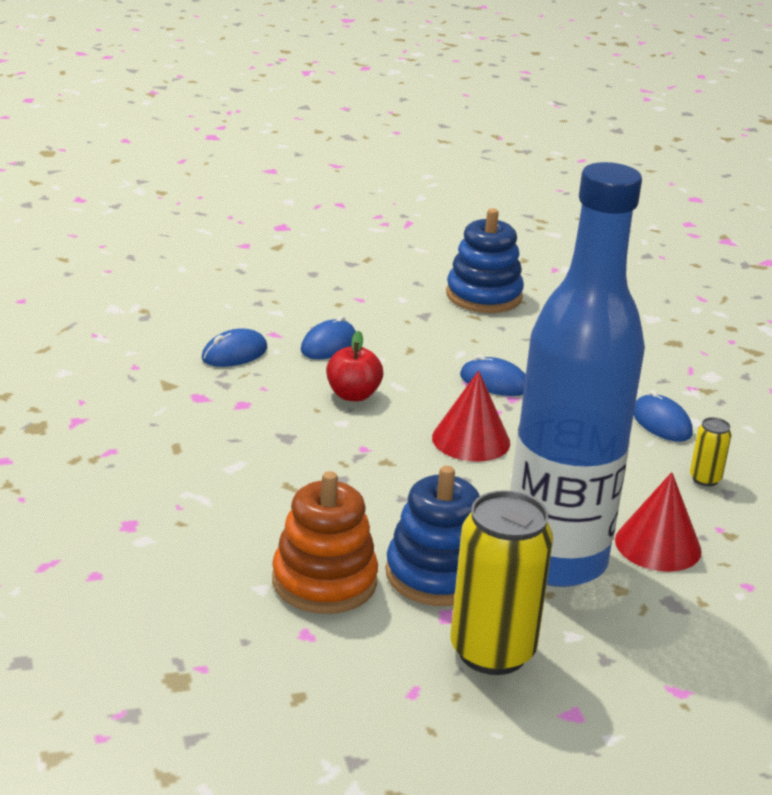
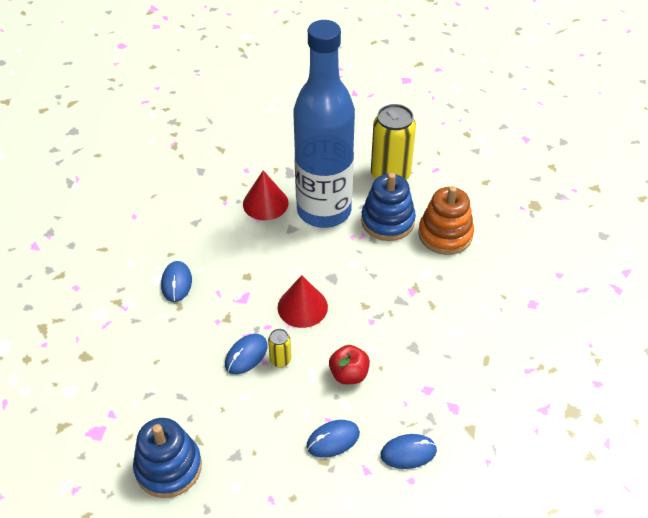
camera: 150 degrees left, 20 degrees up
(494, 382) = (246, 355): blue mouse -> blue mouse turned 75 degrees clockwise
(705, 479) = (197, 234): yellow can -> yellow can (280, 360)

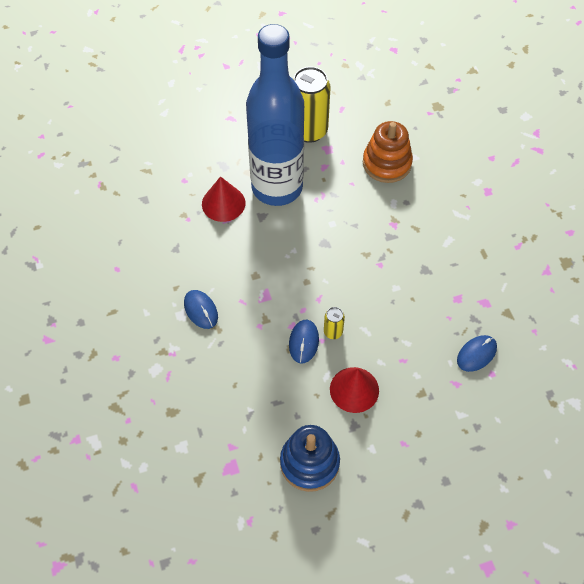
camera: 30 degrees left, 10 degrees up
(302, 307) = (319, 279): red cone -> red cone (354, 389)
(333, 440) = (416, 374): blue mouse -> none
(349, 374) = (393, 316): red apple -> none
(387, 221) = (334, 173): blue stacking toy -> none

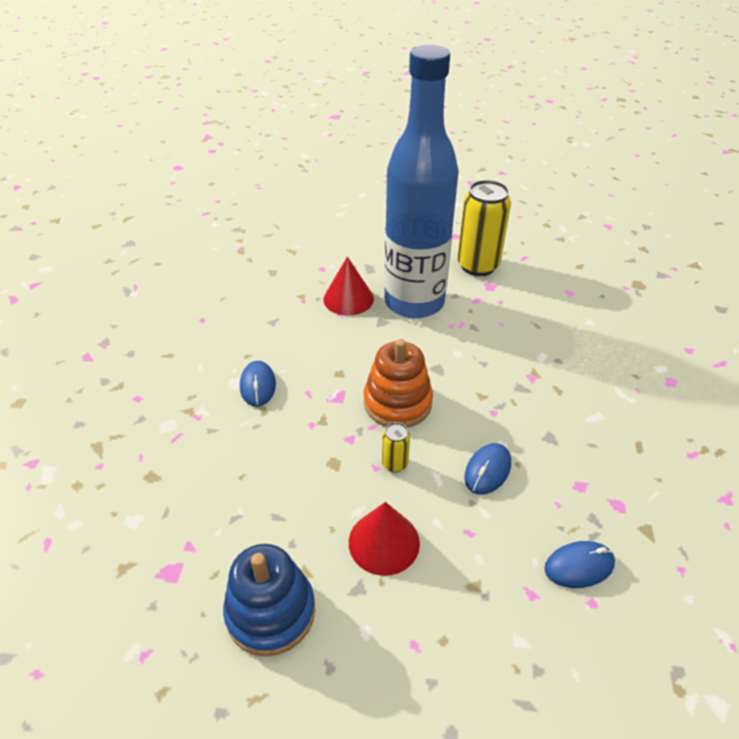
camera: 25 degrees right, 15 degrees down
(303, 342) = (352, 461): blue mouse -> blue mouse (487, 470)
(387, 163) = (552, 317): orange stacking toy -> orange stacking toy (397, 402)

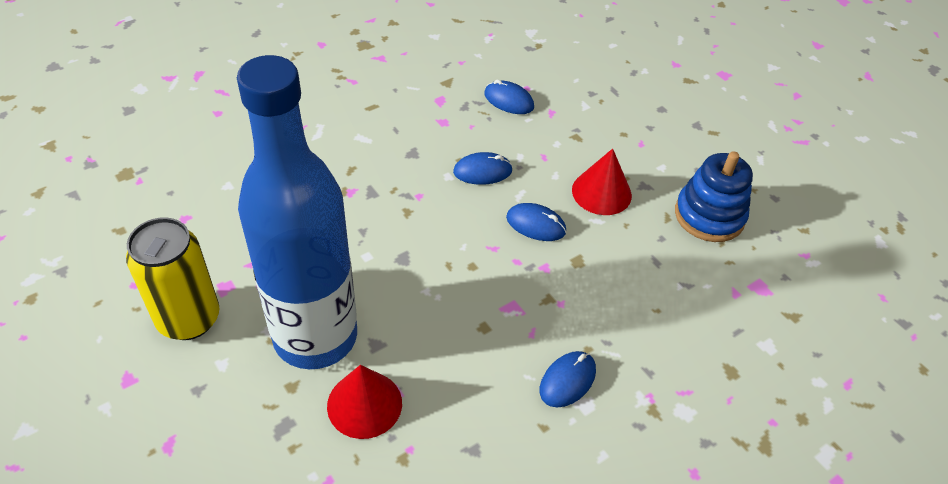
camera: 135 degrees left, 5 degrees up
(395, 463) = (536, 225): yellow can -> blue mouse
(397, 402) = (473, 261): orange stacking toy -> none

